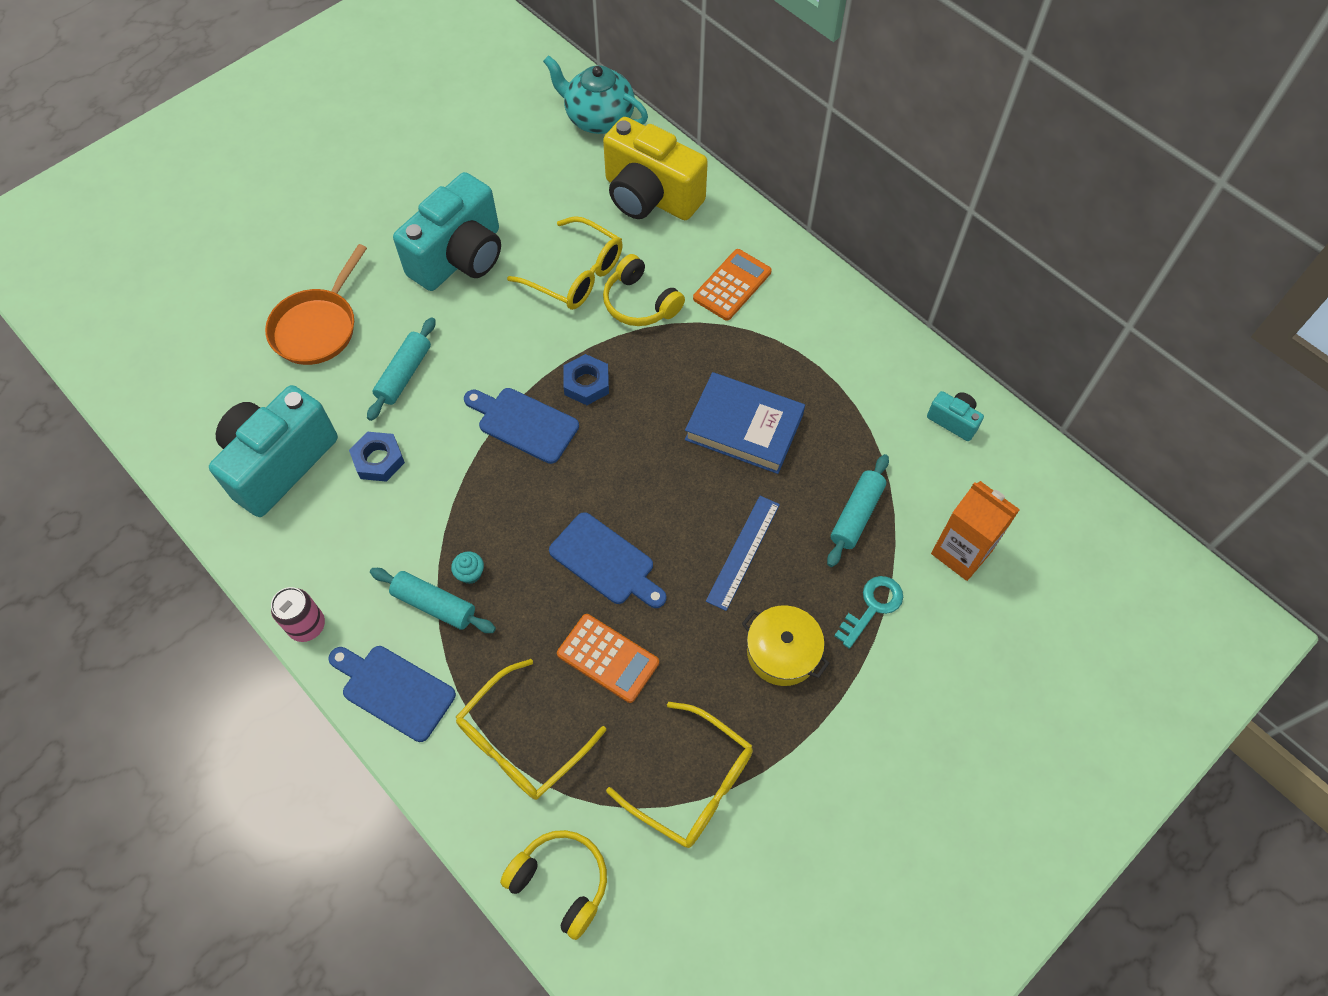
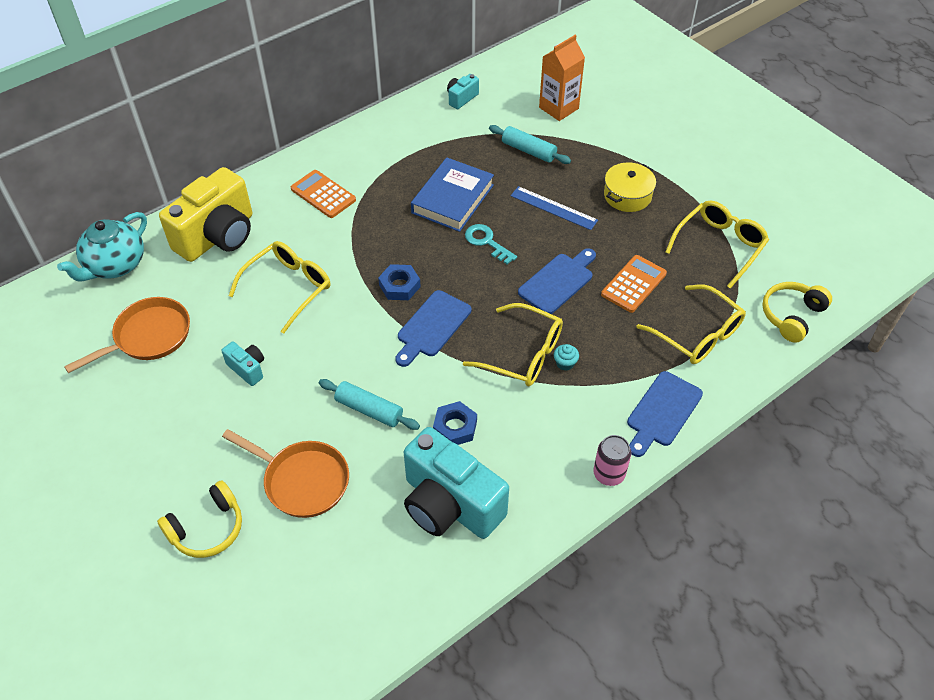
camera: 85 degrees left, 10 degrees down
(434, 605) = (591, 386): turquoise rolling pin -> none
(460, 257) = (247, 369): turquoise camera -> turquoise camera, size x0.44
(484, 525) = (523, 354): none -> yellow glasses
(501, 167) = (148, 336): none -> orange pan
(640, 303) = (327, 249): yellow headphones -> yellow headphones (207, 528)
(872, 607) = (596, 151): turquoise key -> turquoise key (487, 242)

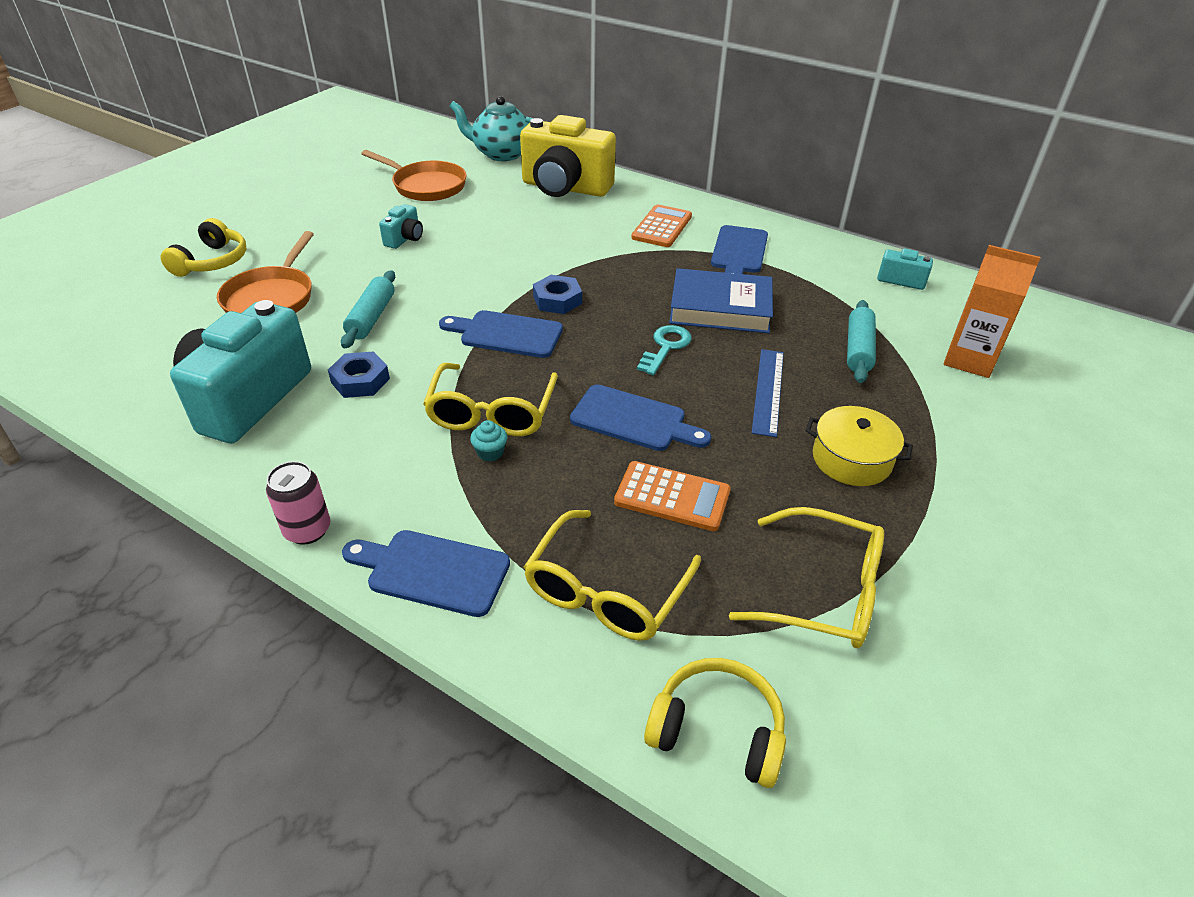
camera: 70 degrees right, 10 degrees down
(207, 528) = (212, 262): yellow headphones -> yellow headphones turned 105 degrees counterclockwise
(288, 288) = (518, 237): yellow glasses -> none
(384, 164) = (739, 252): none -> blue cutting board

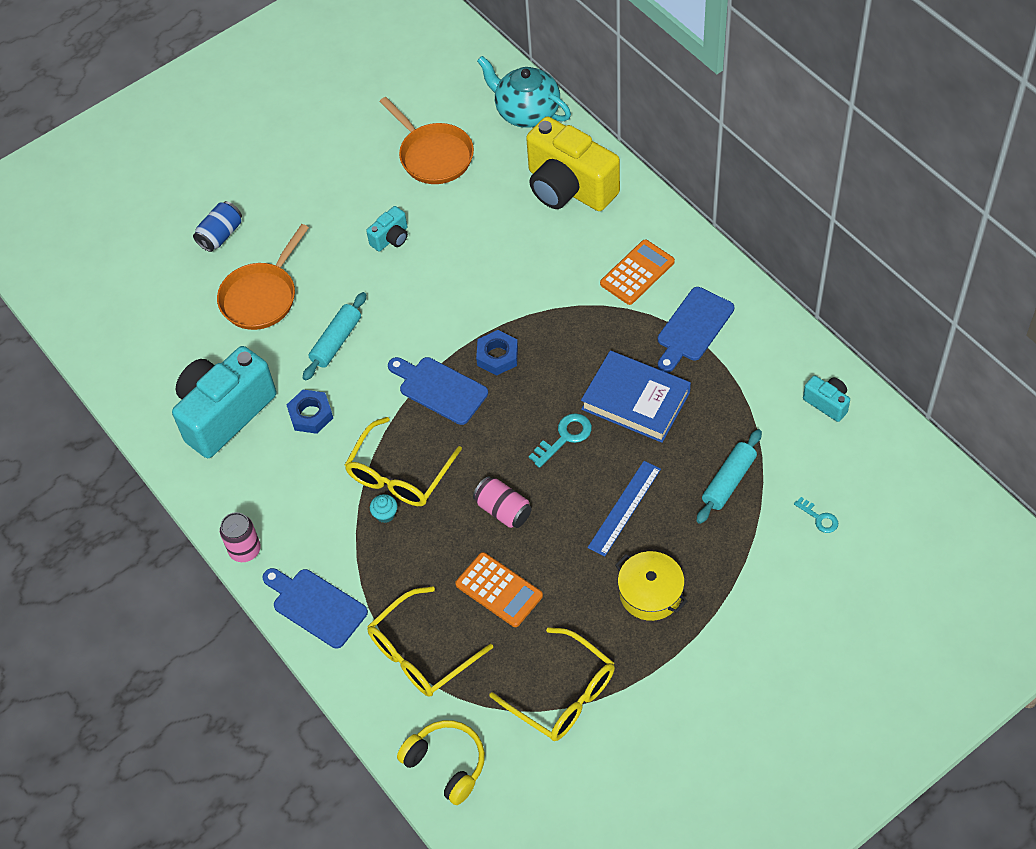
camera: 25 degrees right, 15 degrees up
(212, 262) = (220, 235): yellow headphones -> blue can
(633, 420) = (503, 510): blue cutting board -> pink can
(969, 360) = (819, 518): orange carton -> turquoise key

